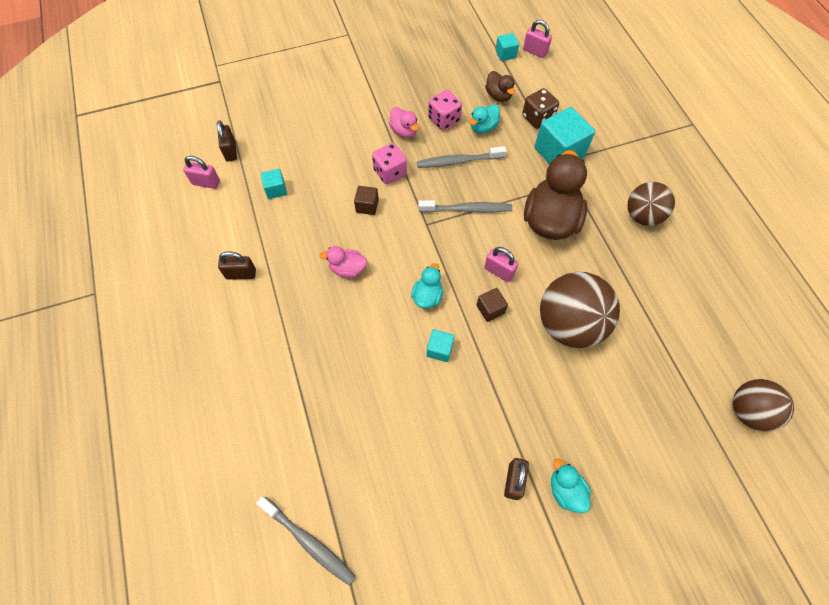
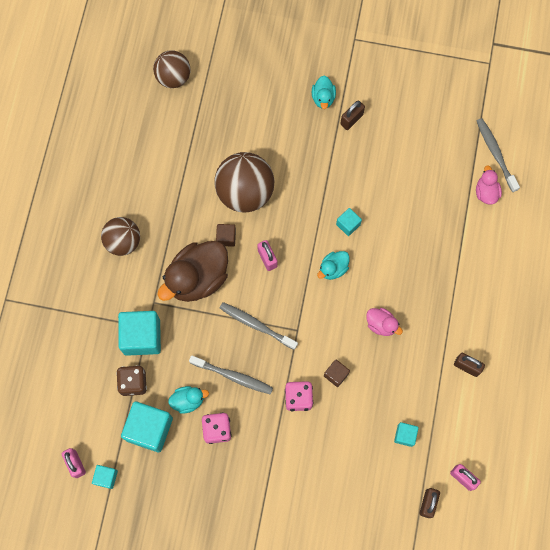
camera: 150 degrees left, 10 degrees up
(404, 131) = (260, 437): pink duck -> pink duck (486, 192)
(490, 309) = (293, 233): brown cube -> brown cube (226, 237)
(498, 95) = (149, 429): brown duck -> turquoise cube

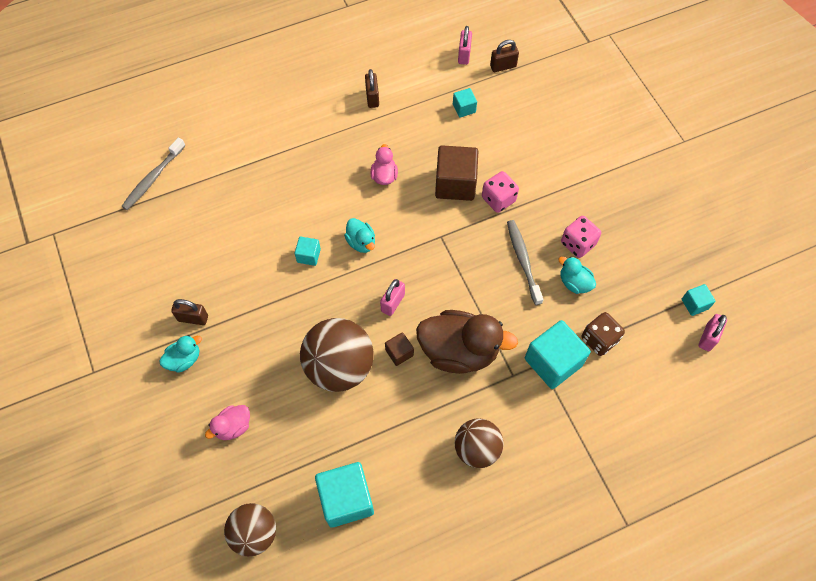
camera: 125 degrees left, 10 degrees down
(149, 429) = (625, 297): turquoise cube -> turquoise cube (346, 499)
(256, 325) = (462, 271): grey toothbrush -> none
(333, 269) = (361, 242): turquoise duck -> turquoise duck turned 45 degrees clockwise
(336, 374) = (455, 184): brown cube -> brown cube, size x1.99
(486, 192) = (198, 165): pink duck -> pink duck (233, 426)

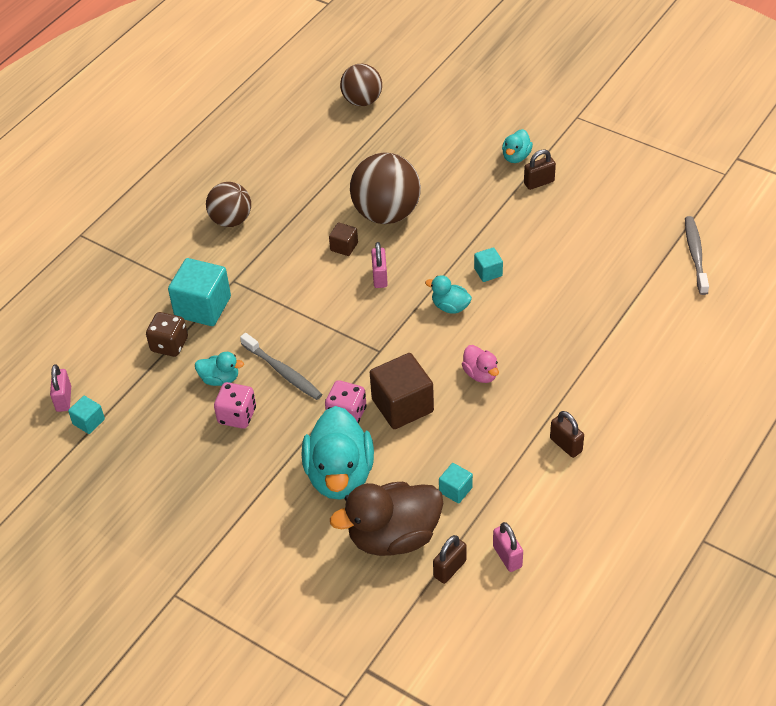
camera: 150 degrees right, 15 degrees down
(233, 426) = (435, 141): pink duck -> none
(346, 499) = (311, 146): turquoise cube -> none
(459, 351) = (292, 273): brown duck -> brown duck (393, 536)
(531, 159) = (340, 475): none -> turquoise duck

